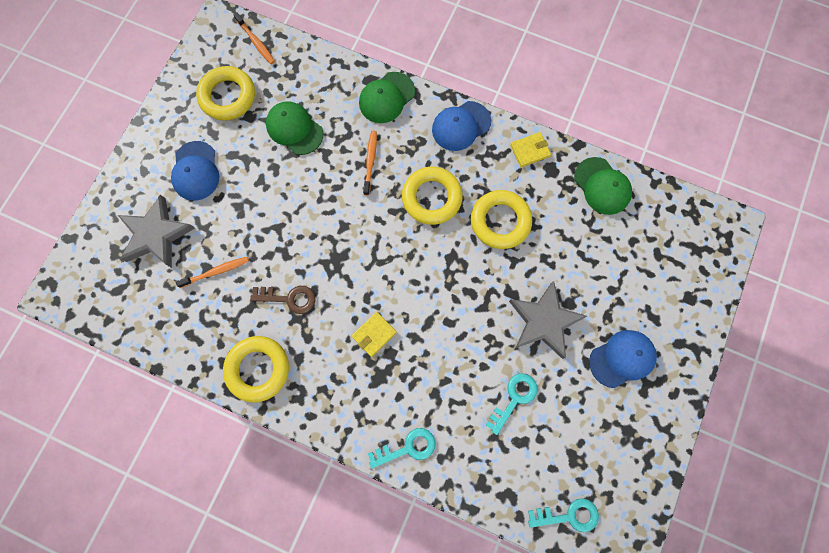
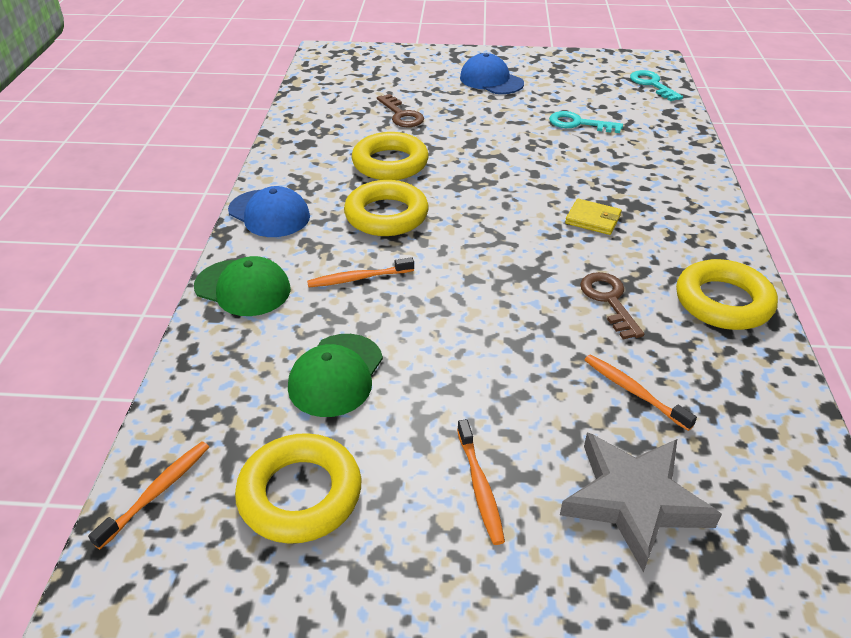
camera: 110 degrees left, 35 degrees down
(196, 171) = (480, 487): blue cap -> orange toothbrush
(407, 447) = (688, 171): turquoise key -> none
(530, 151) = (286, 160): yellow wallet -> none
(544, 321) = (487, 121): grey star -> none
(576, 255) = (401, 115): none -> brown key
(602, 186) = (312, 113): green cap -> none

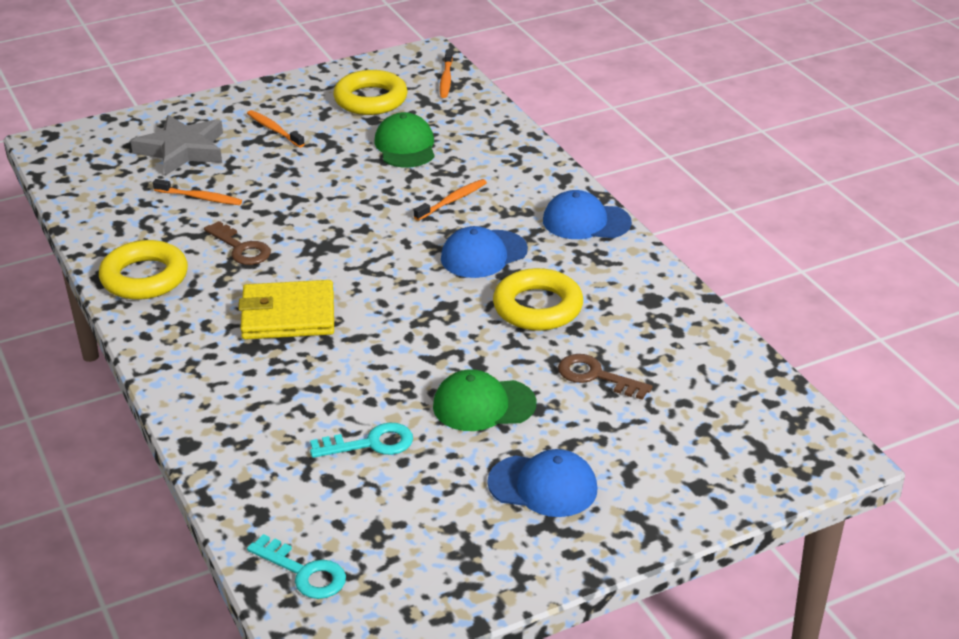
camera: 150 degrees right, 5 degrees down
(243, 288) = (530, 168): green cap -> green cap (483, 405)
(386, 215) = (483, 254): yellow ring -> blue cap
(592, 219) = (288, 315): yellow wallet -> yellow wallet, size x1.81

